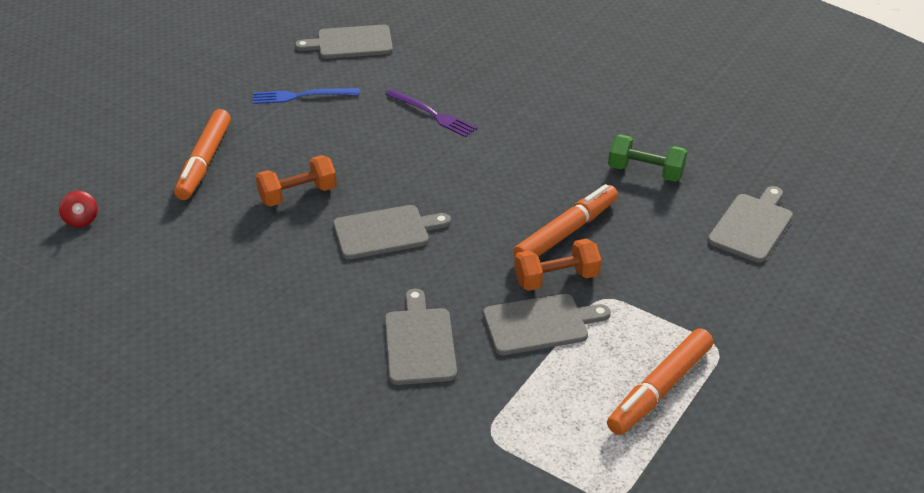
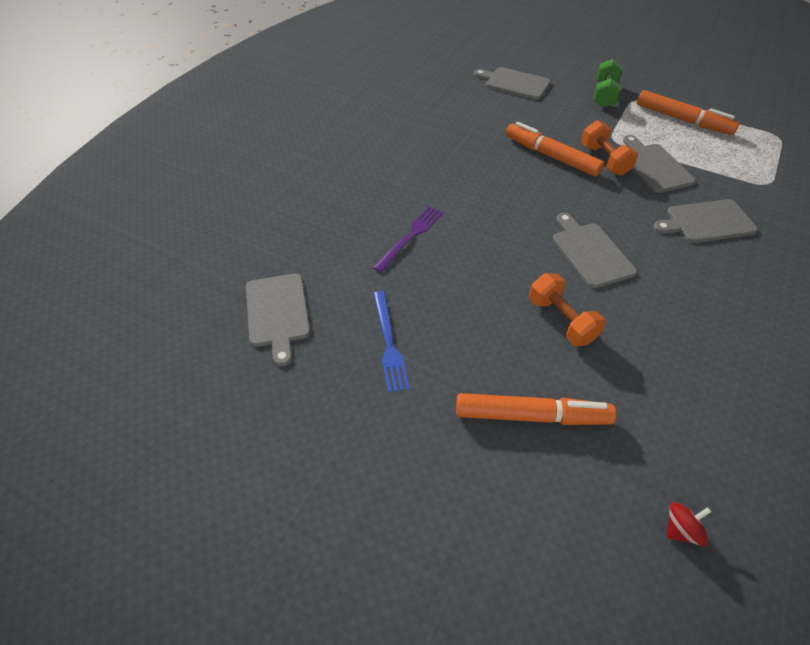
camera: 95 degrees left, 10 degrees up
(645, 172) = (468, 122): green dumbbell -> green dumbbell (604, 95)

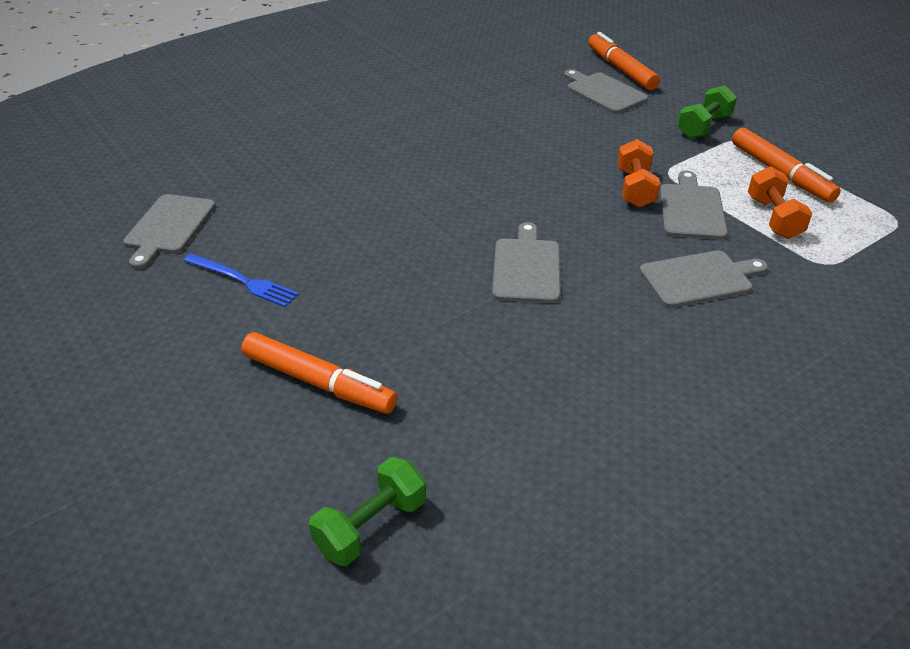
camera: 25 degrees right, 10 degrees down
(389, 343) = (243, 281): blue fork -> blue fork turned 75 degrees counterclockwise
(410, 236) = (350, 201): purple fork -> none
(551, 156) = (574, 170): orange marker -> orange marker (620, 69)
(561, 320) = (431, 316): orange dumbbell -> orange dumbbell (774, 218)
(681, 529) = (371, 526): red spinning top -> green dumbbell
(706, 222) = (699, 279): grey cutting board -> grey cutting board turned 150 degrees clockwise

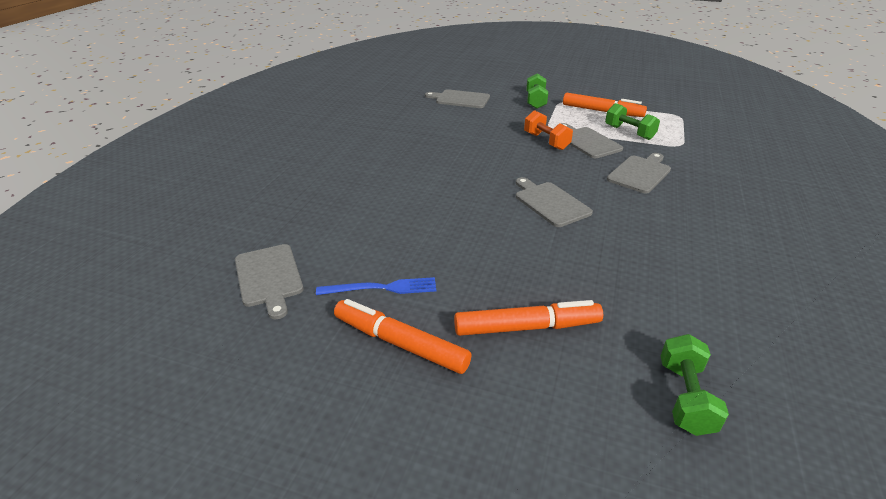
camera: 35 degrees left, 5 degrees down
(620, 69) = (453, 86): orange marker -> orange marker (400, 343)
(774, 218) = (629, 132): orange dumbbell -> green dumbbell

